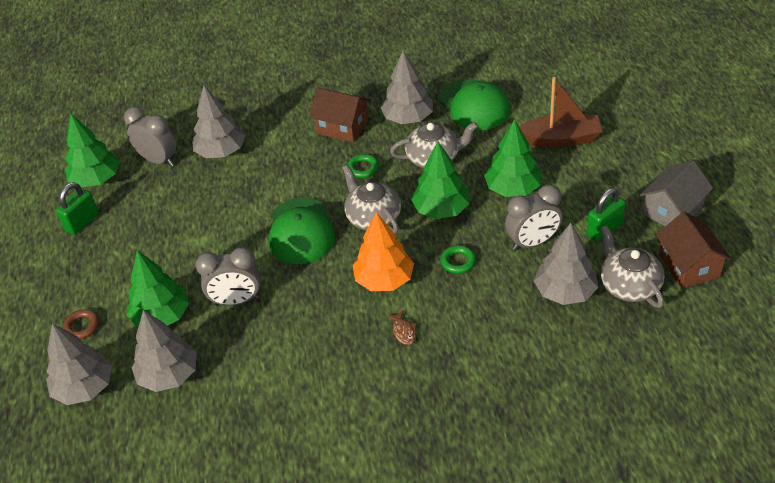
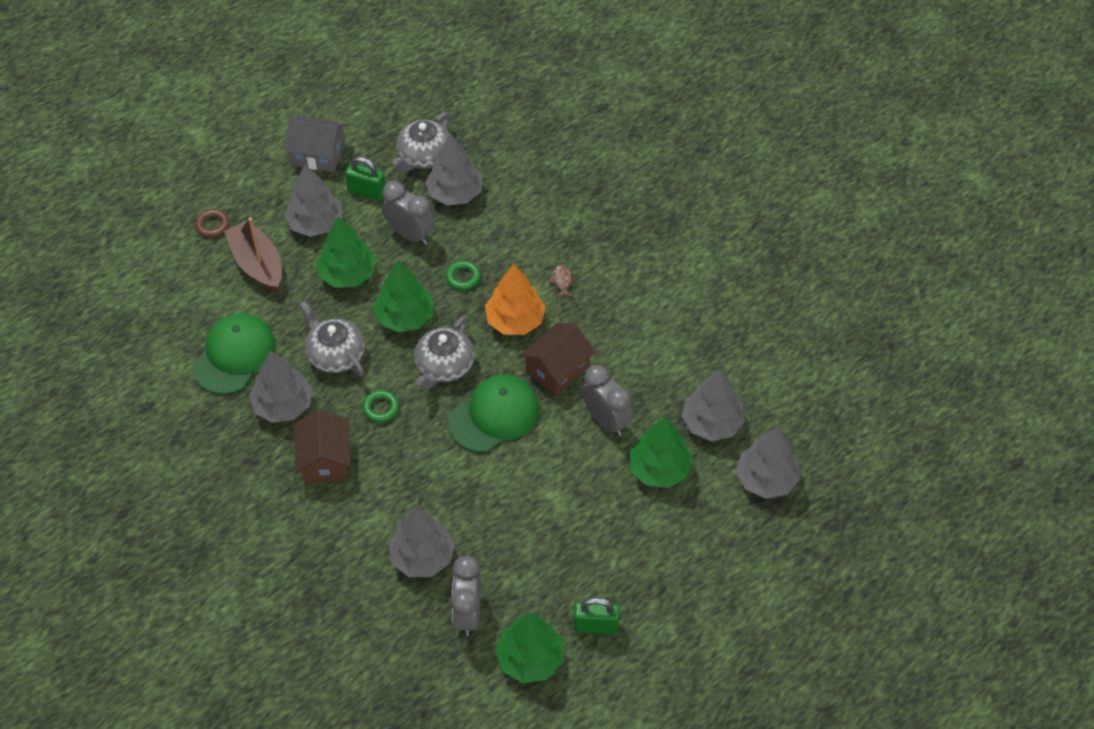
camera: 125 degrees left, 10 degrees up
(82, 326) = (711, 528): brown ring -> brown ring (212, 225)
(403, 331) = (561, 281): brown fish -> brown fish turned 45 degrees counterclockwise
(585, 185) = (315, 223): none -> grey tree
(689, 266) = (380, 126): brown house -> brown house (557, 369)

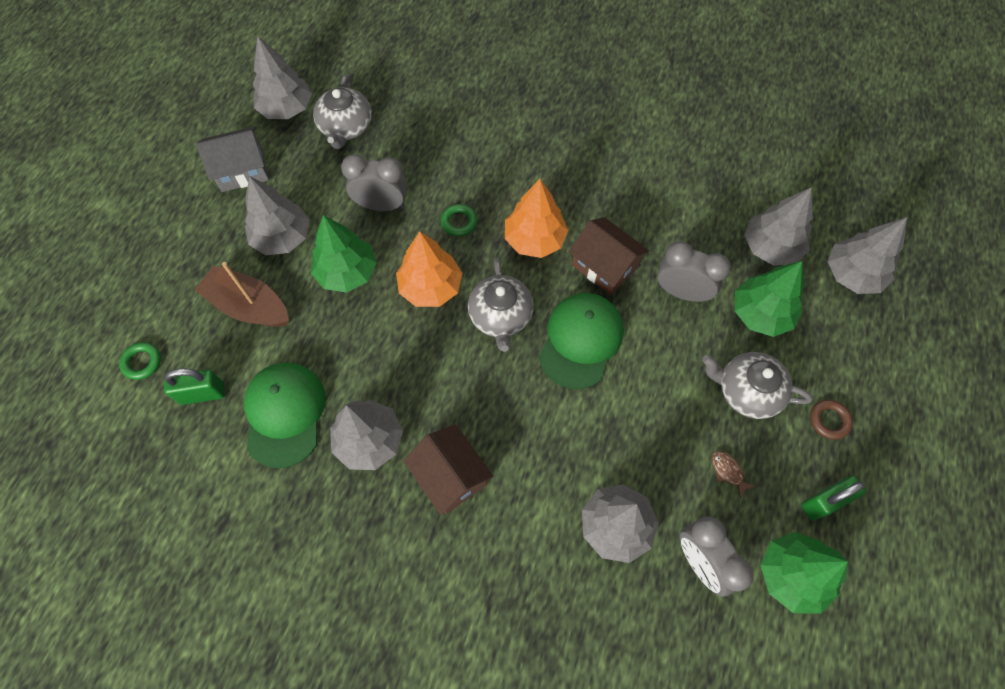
camera: 30 degrees left, 10 degrees up
(212, 225) = (177, 289): brown ring -> brown ring (829, 420)
(335, 354) = (387, 359): grey teapot -> grey teapot (747, 391)
(367, 192) = (313, 184): green padlock -> green padlock (203, 394)
(381, 408) = (469, 391): green ring -> green ring (142, 362)
(405, 317) = (430, 287): green tree -> orange tree
(454, 193) = (397, 148): grey tree -> grey tree (286, 109)
(557, 369) = (604, 266): brown house -> brown house turned 60 degrees counterclockwise
(561, 281) = (550, 183): brown fish -> brown fish (728, 471)

